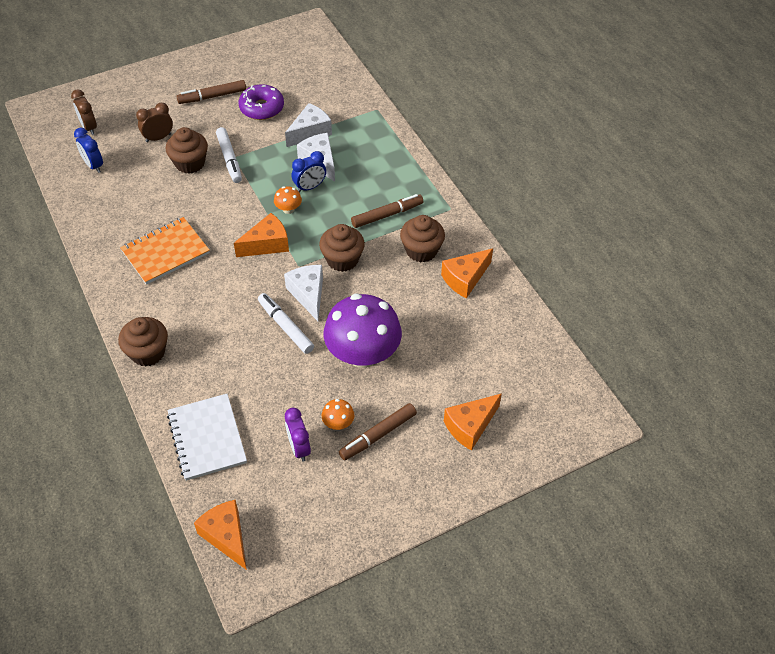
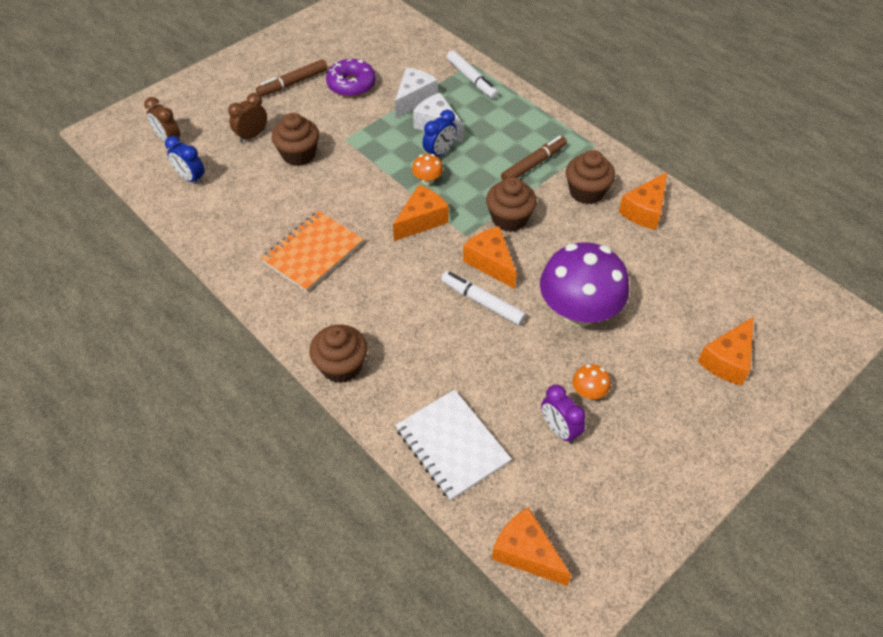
camera: 15 degrees left, 0 degrees up
(229, 159) = (340, 142): white marker -> white marker (471, 79)
(308, 294) = (490, 263): white cheese -> orange cheese
(378, 435) = (637, 394): brown marker -> none

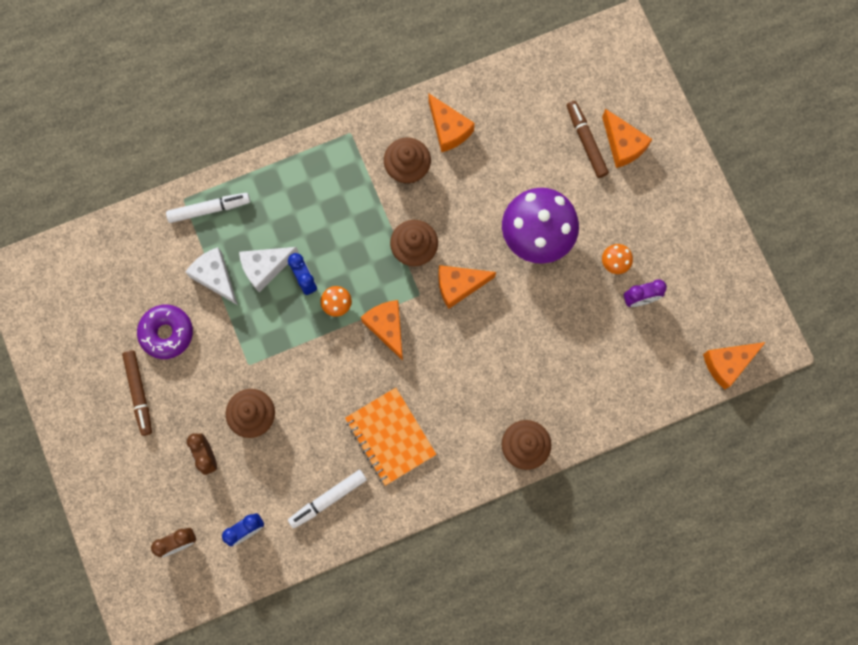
camera: 70 degrees left, 25 degrees up
(452, 445) = (626, 384): white notebook -> none
(482, 302) = (499, 309): white marker -> white marker (328, 499)
(533, 164) = (354, 199): brown marker -> brown marker (586, 141)

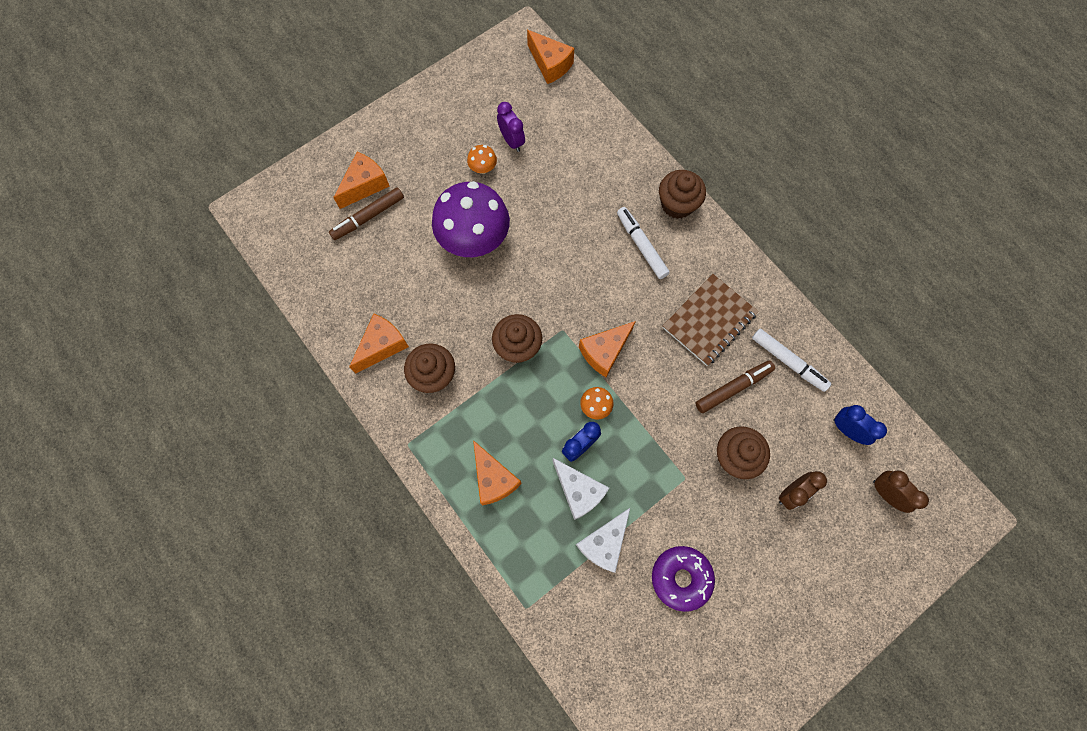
camera: 105 degrees left, 5 degrees down
(139, 393) = (754, 587): brown marker -> brown marker (733, 388)
(209, 209) = (530, 574): white marker -> white marker (641, 245)
(390, 436) = (709, 320): orange notebook -> brown notebook
(459, 286) = (543, 295): orange cheese -> orange cheese (494, 479)

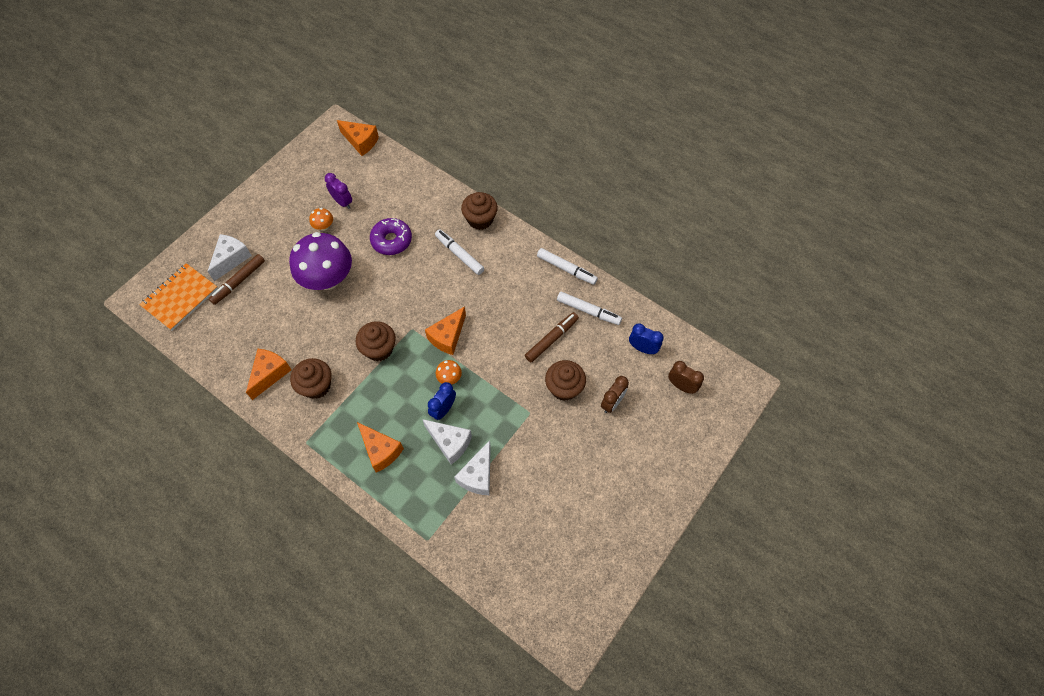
camera: 15 degrees left, 10 degrees down
(296, 221) = (180, 298): none -> orange notebook
(365, 185) = (231, 259): orange cheese -> white cheese
(681, 578) = (543, 485): purple donut -> purple donut (391, 240)
(709, 320) = (522, 296): brown notebook -> none
(772, 298) = (566, 269): none -> white marker

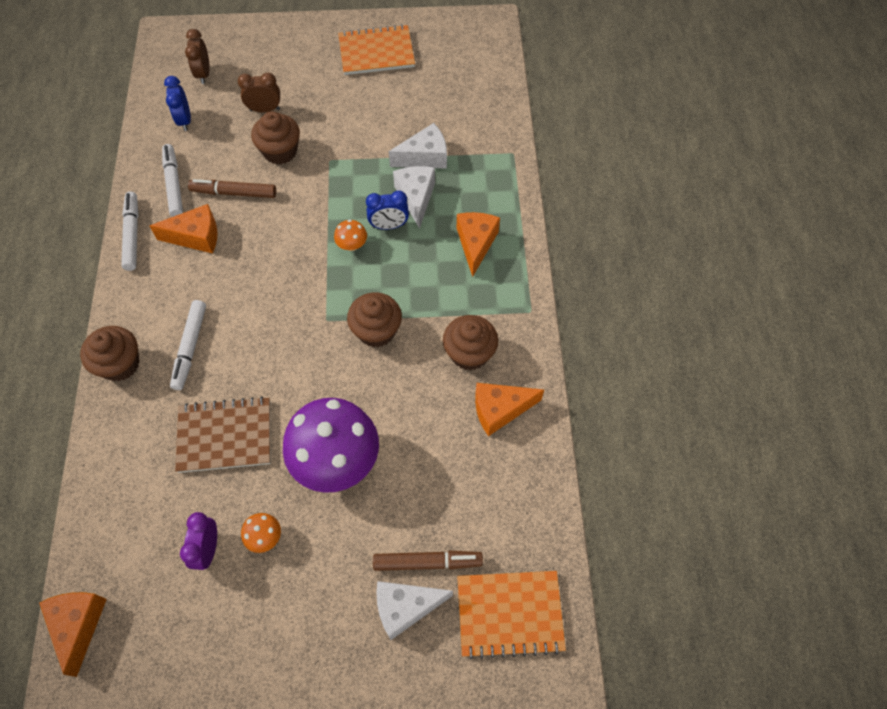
camera: 130 degrees left, 0 degrees up
(391, 240) = (225, 436): purple donut -> brown notebook
(448, 337) = (307, 280): orange cheese -> orange cheese (196, 237)
(610, 521) = (376, 52): none -> orange notebook

